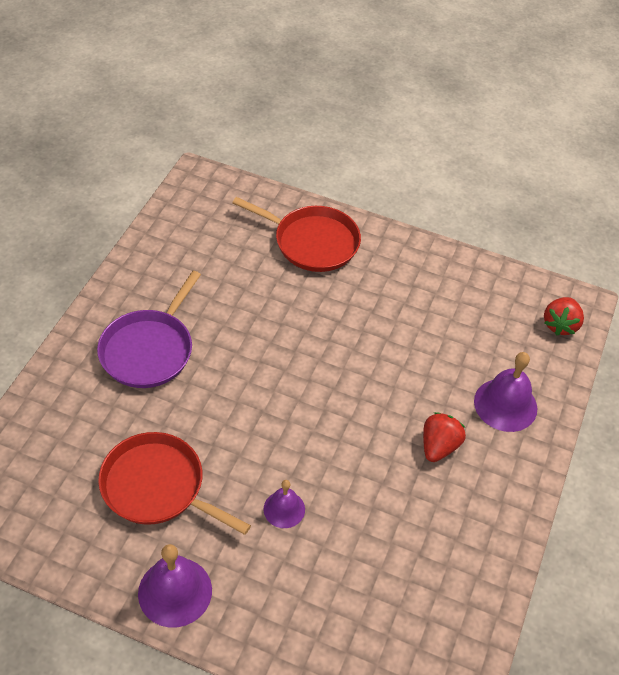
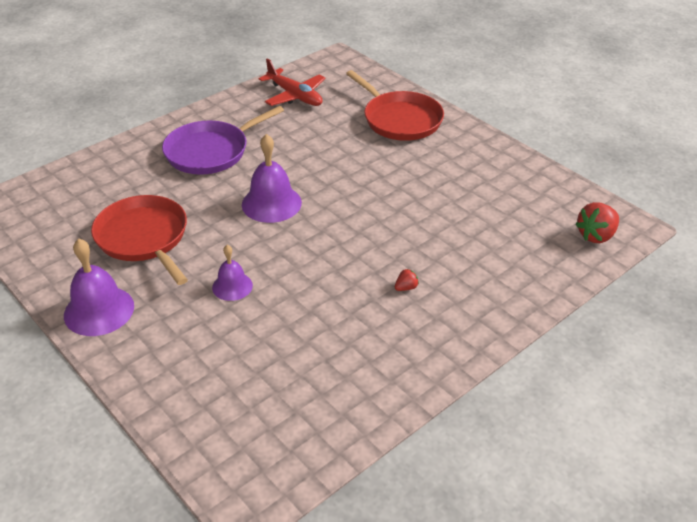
camera: 30 degrees right, 10 degrees down
(187, 244) = (295, 96): none -> red plane
(439, 446) = (406, 288): red strawberry -> red strawberry, size x0.50
(505, 404) = (495, 277): purple bell -> purple bell (271, 203)

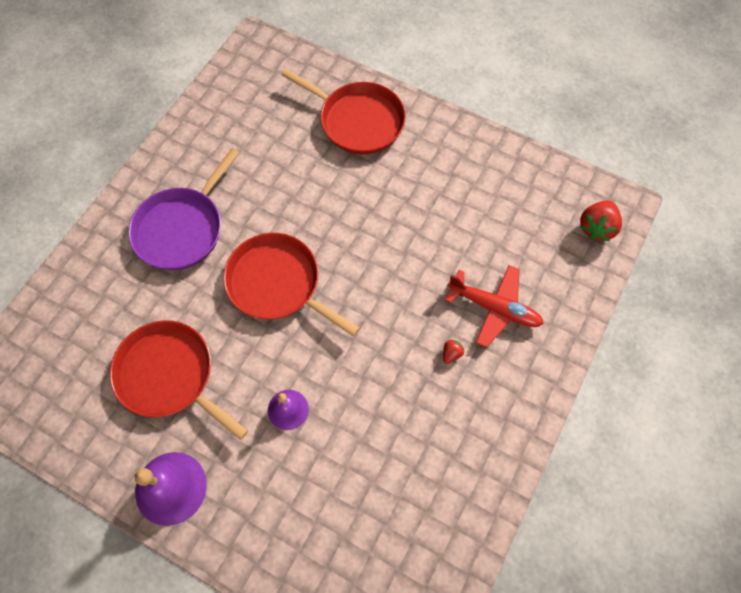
camera: 20 degrees left, 25 degrees up
(271, 203) = (278, 284): purple bell -> red pan
(295, 96) = (235, 116): red plane -> red plane (494, 308)

